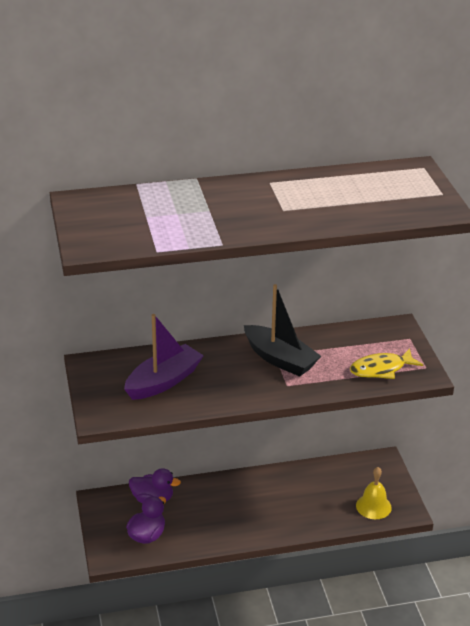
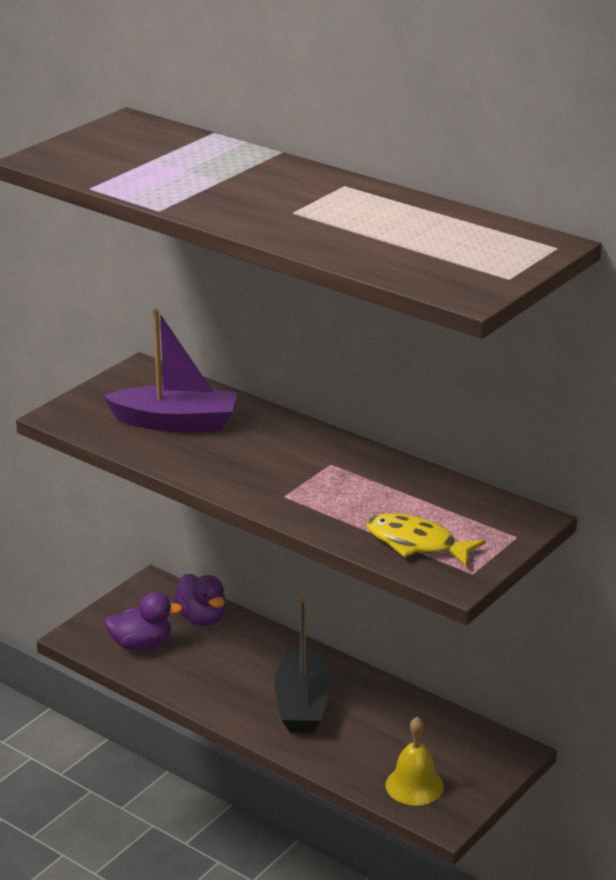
camera: 50 degrees right, 5 degrees down
(280, 359) = (327, 471): black boat -> black boat (302, 703)

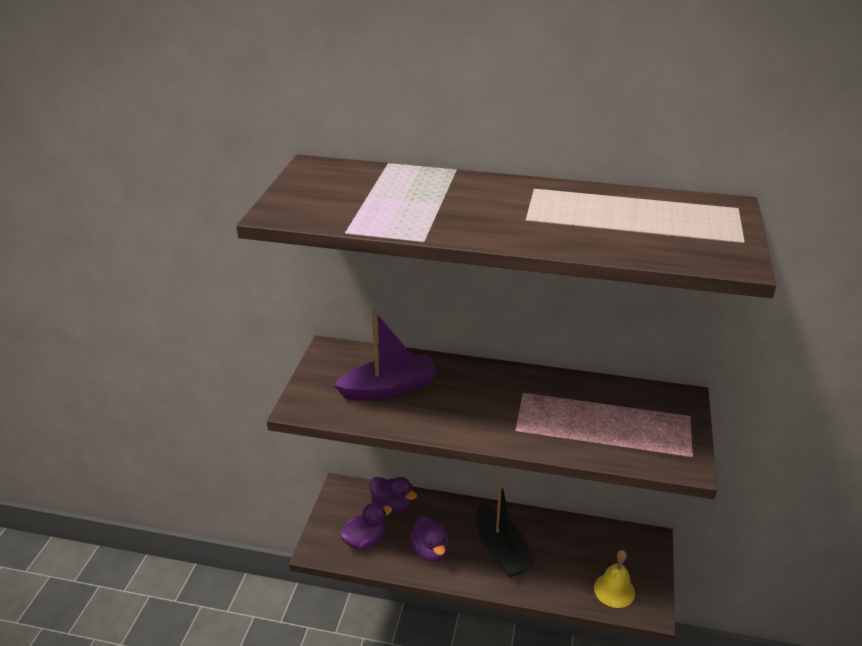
camera: 25 degrees left, 5 degrees up
(213, 677) = (430, 551): none -> purple duck
(416, 543) = (635, 442): yellow fish -> none

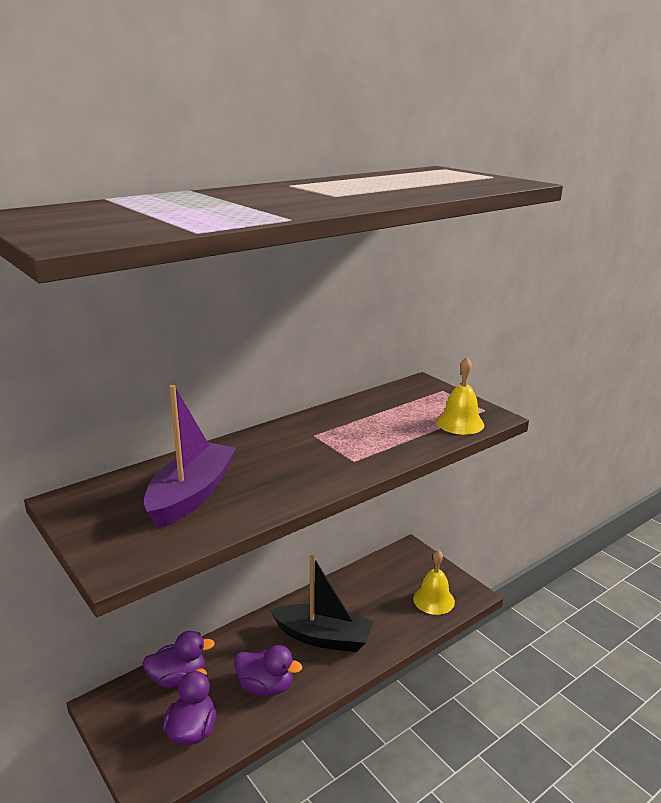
camera: 50 degrees left, 10 degrees down
(648, 453) = (460, 423): none -> yellow bell

